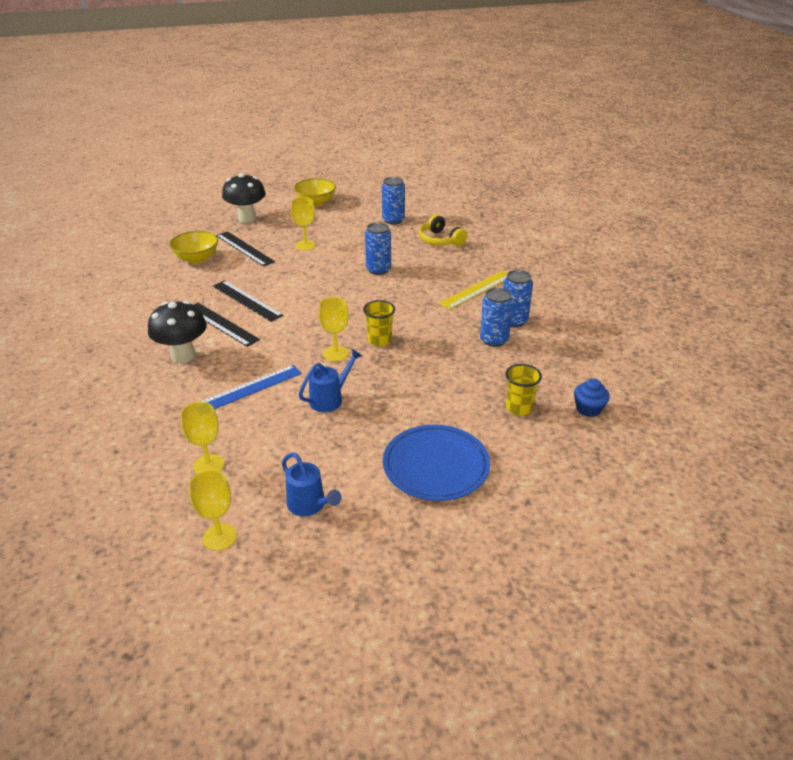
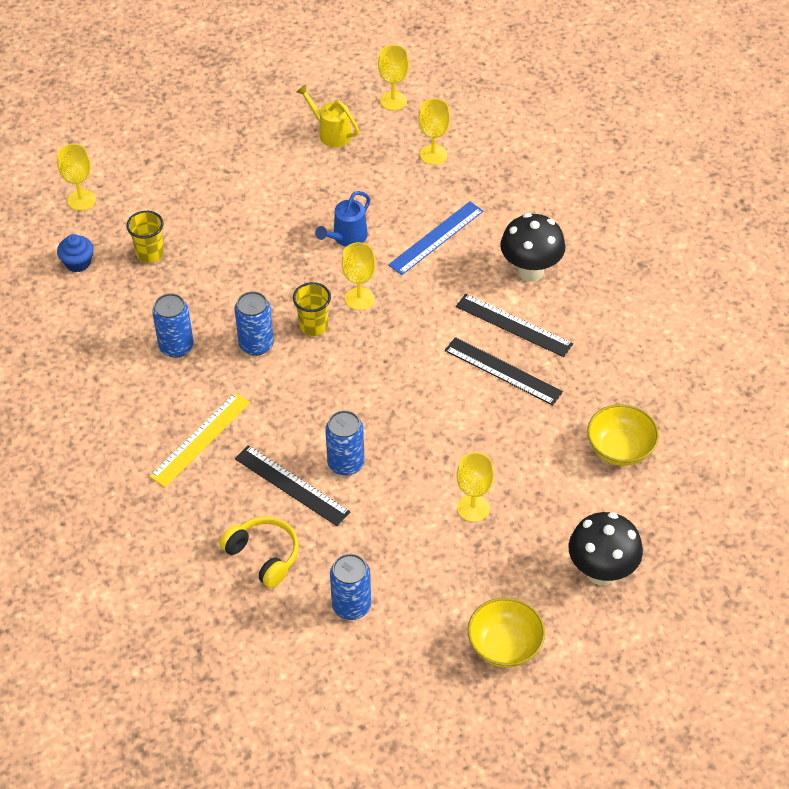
camera: 170 degrees right, 15 degrees up
(245, 248) = (562, 485): black ruler -> black ruler (291, 485)
(309, 506) = (330, 133): blue watering can -> yellow watering can
(436, 465) = (229, 182): blue plate -> none
(514, 321) = (151, 383): blue can -> blue can (256, 344)
(596, 467) = (81, 200): none -> yellow goblet

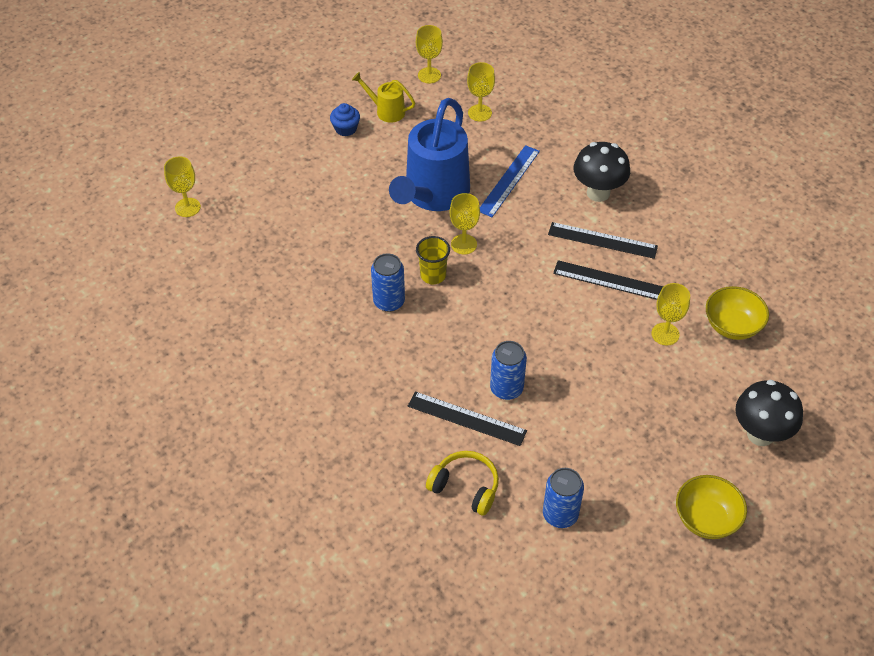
camera: 15 degrees left, 0 degrees up
(78, 262) = (203, 262): blue cupcake -> blue cupcake (346, 129)
(150, 254) = (266, 242): yellow cup -> none
(176, 346) = (318, 318): blue can -> none
(200, 439) = (370, 395): yellow ruler -> none
(346, 238) = (433, 195): blue watering can -> blue watering can, size x2.17
(473, 508) = (631, 403): yellow goblet -> yellow goblet (665, 334)

